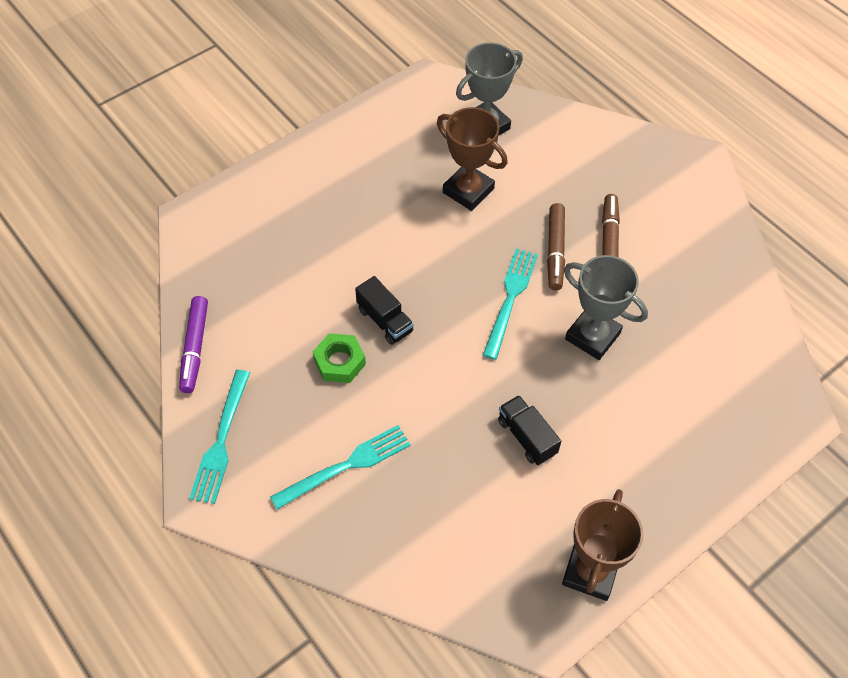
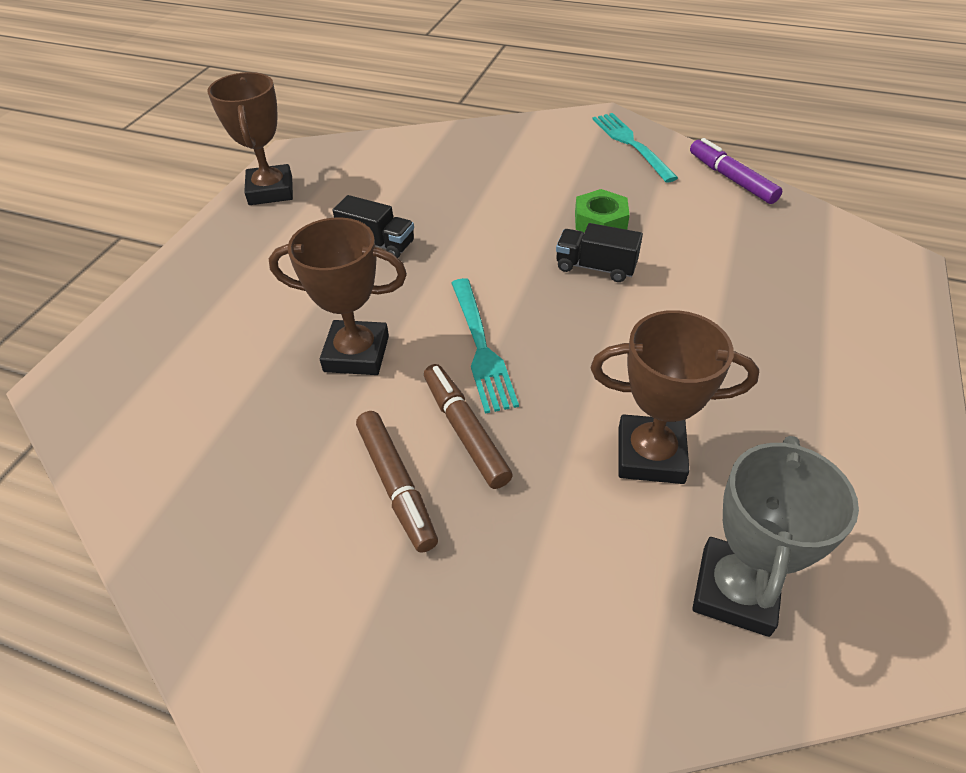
camera: 150 degrees right, 10 degrees down
(347, 465) = (519, 169): turquoise fork -> none
(592, 336) = (356, 354): grey trophy -> brown trophy

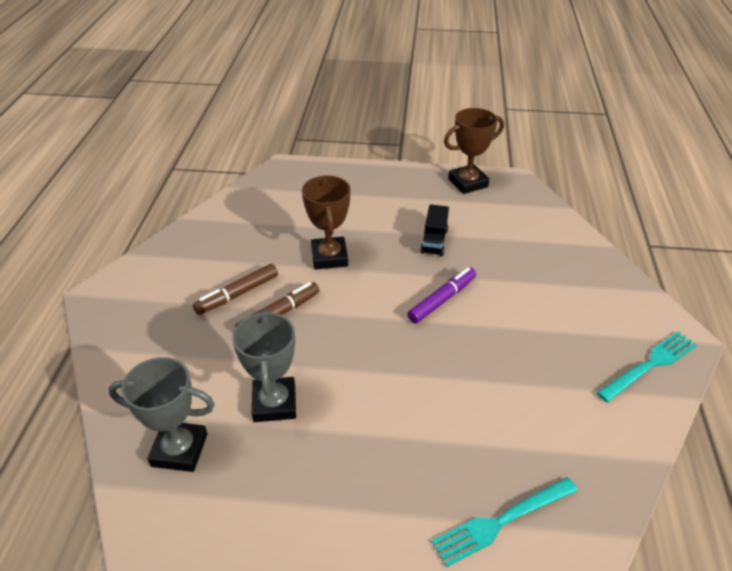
camera: 75 degrees right, 5 degrees down
(481, 348) = (349, 309): turquoise fork -> turquoise fork (500, 522)
(595, 267) = (453, 357): black truck -> none
(600, 221) = (515, 354): green nut -> none
(650, 455) = (274, 403): brown trophy -> grey trophy
(731, 179) = (634, 447): purple marker -> purple marker (442, 300)

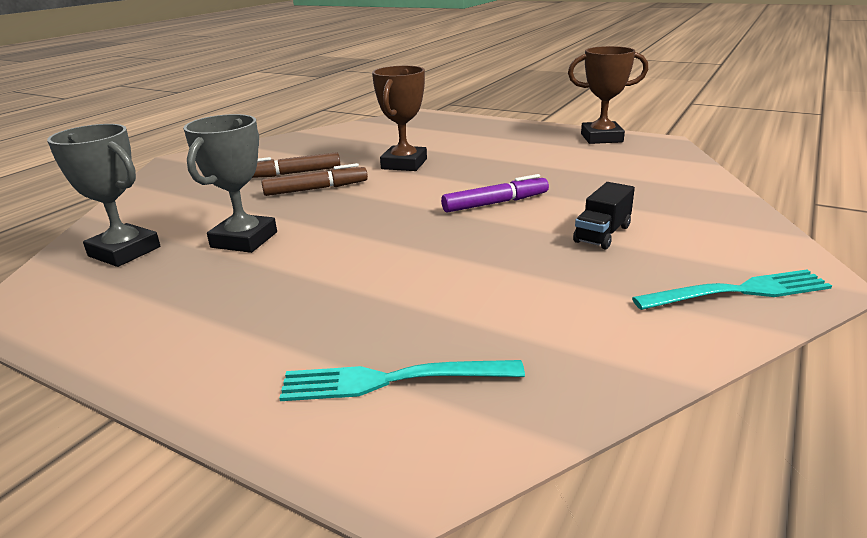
camera: 25 degrees right, 15 degrees down
(434, 241) = (525, 167): black truck -> black truck (602, 234)

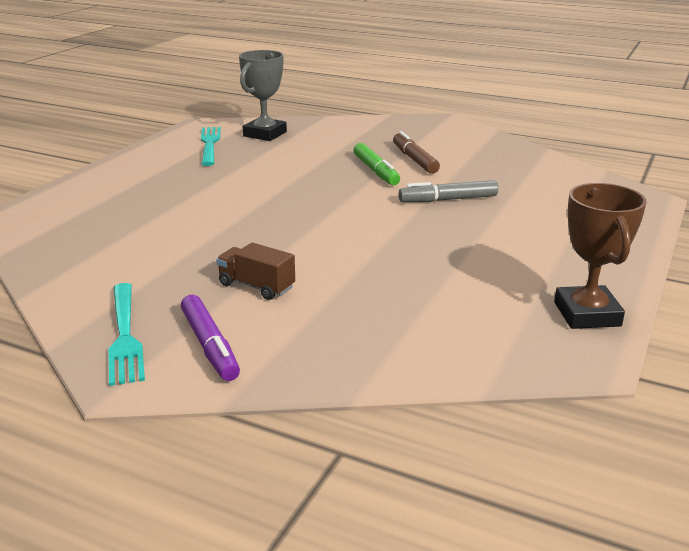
camera: 85 degrees right, 0 degrees up
(244, 240) = (276, 160): grey trophy -> none
(316, 189) = (376, 171): brown marker -> green marker
(390, 380) = (81, 212): turquoise fork -> turquoise fork (209, 144)
(404, 164) = (448, 199): brown trophy -> grey marker
(495, 203) = (338, 241): purple marker -> purple marker (210, 346)
(602, 234) = (256, 286): black truck -> brown truck

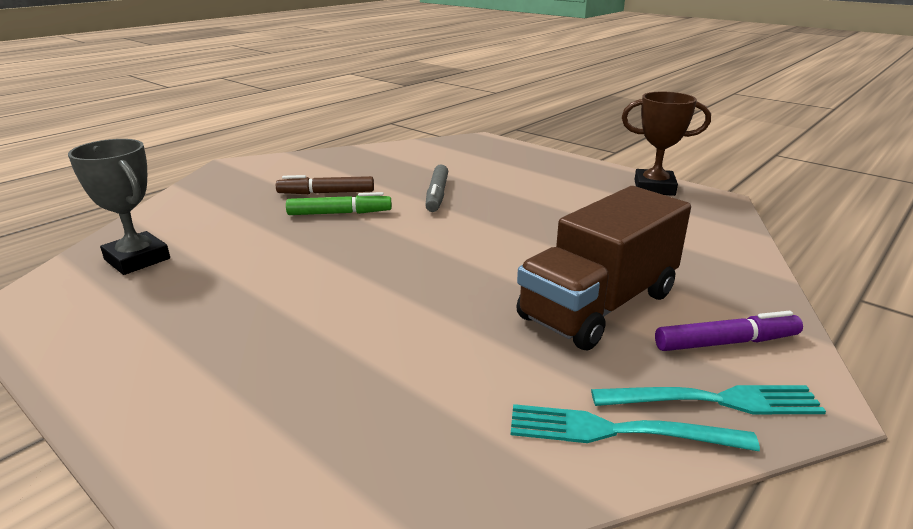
camera: 75 degrees left, 0 degrees up
(209, 144) = (120, 303): turquoise fork -> turquoise fork (617, 431)
(256, 286) = (598, 305): brown truck -> brown truck, size x2.18

